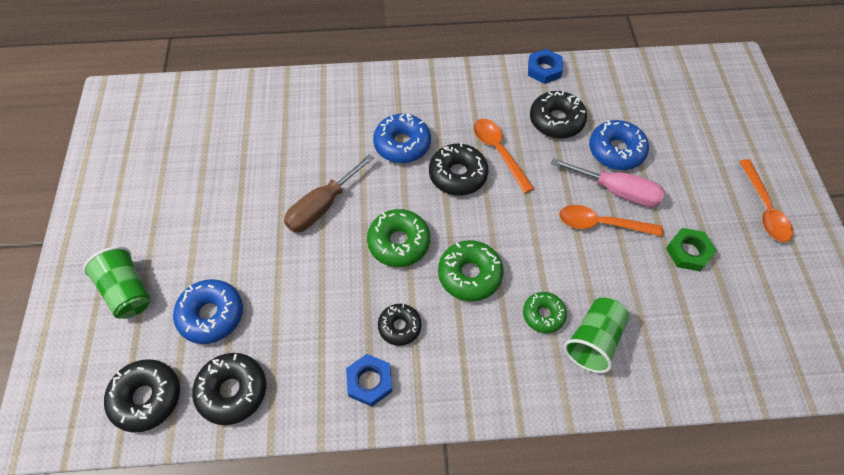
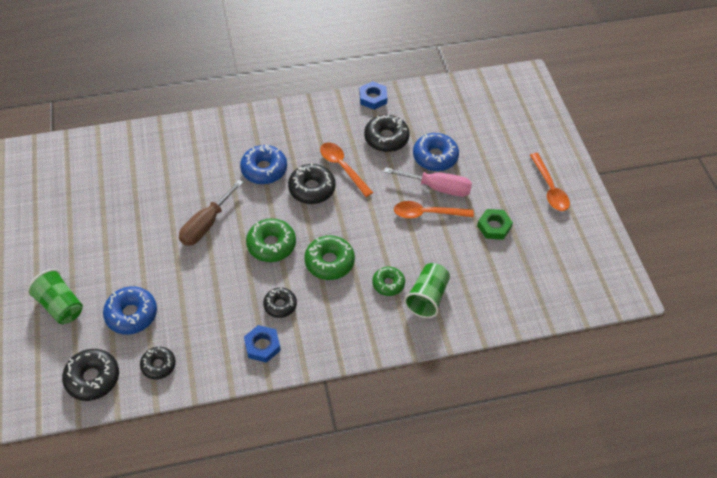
camera: 10 degrees left, 5 degrees down
(232, 391) = (158, 365): black donut -> black donut, size x0.64

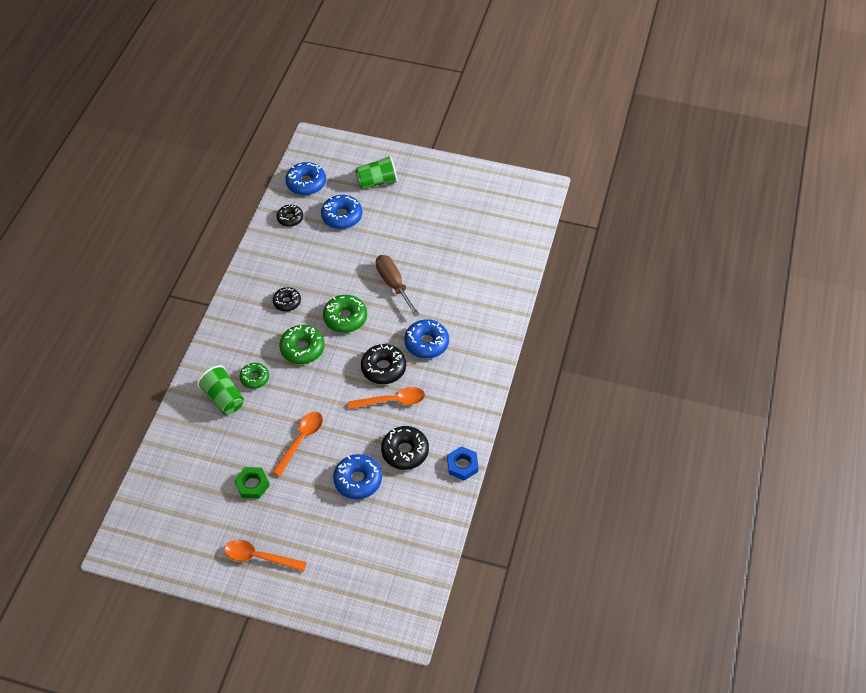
camera: 120 degrees right, 0 degrees up
(92, 378) = (306, 183): black donut -> blue donut
(262, 346) = (261, 279): blue nut -> none
(438, 188) = (322, 463): pink screwdriver -> none

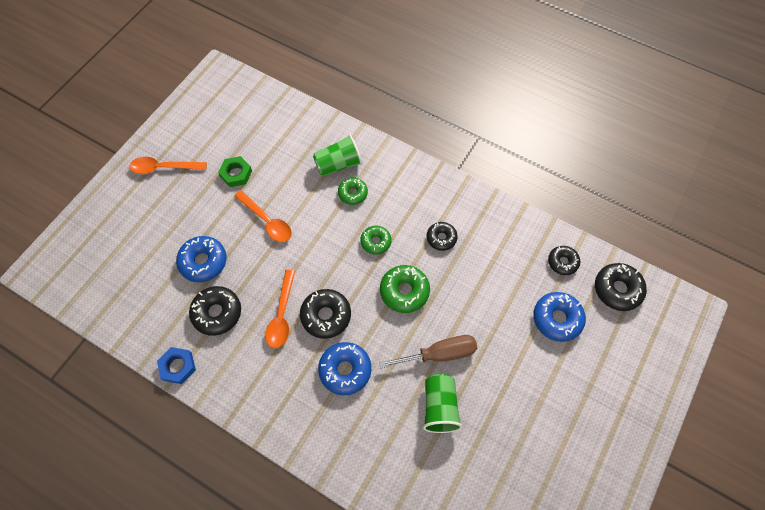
camera: 105 degrees right, 10 degrees up
(259, 557) = (163, 168): orange spoon -> orange spoon turned 120 degrees counterclockwise
(302, 348) = (376, 242): green donut -> green donut, size x0.64
(306, 183) = (617, 289): blue donut -> black donut
(377, 182) = (610, 373): green cup -> green cup (439, 407)

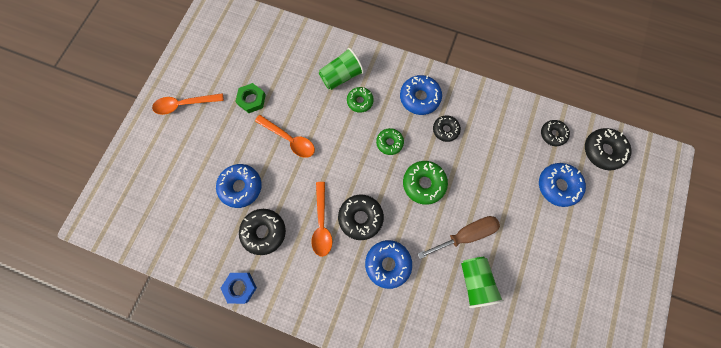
camera: 10 degrees left, 10 degrees up
(420, 200) = (419, 98): none -> blue donut

